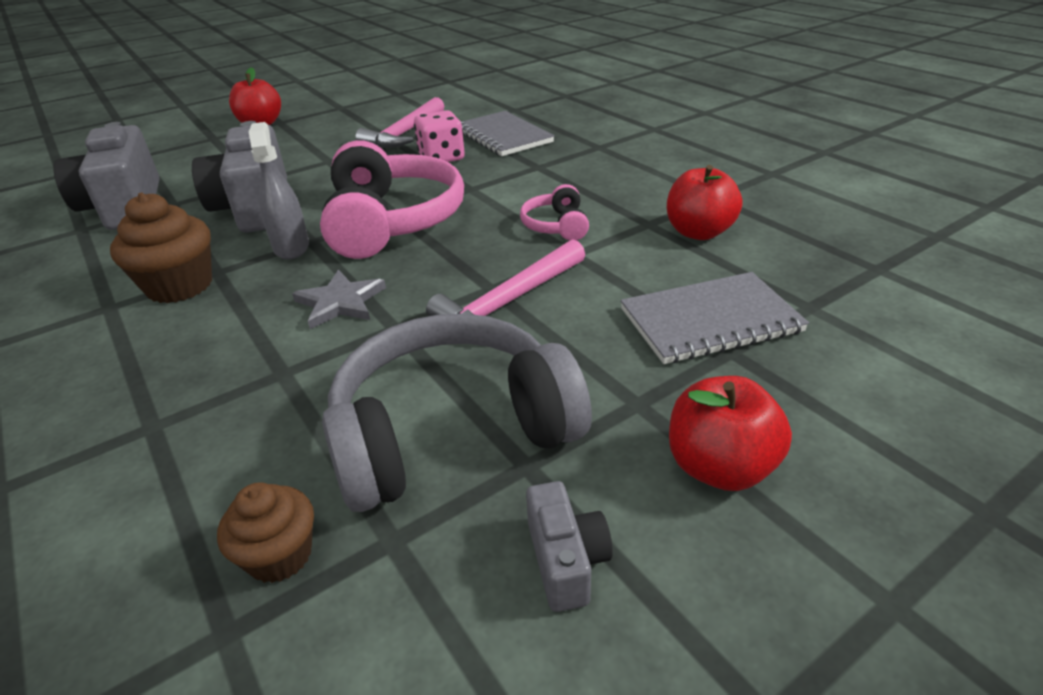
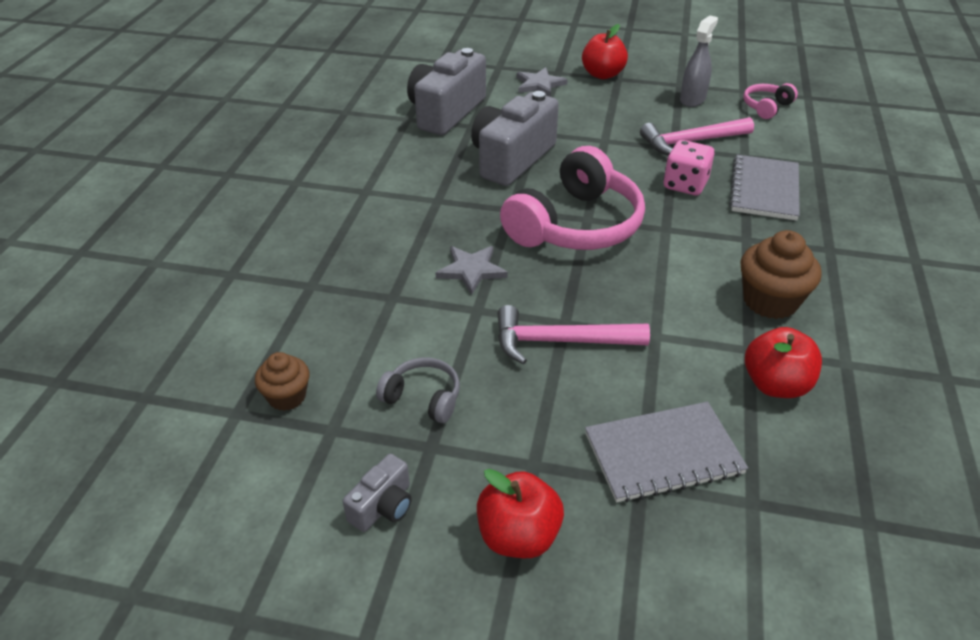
camera: 45 degrees right, 5 degrees up
(180, 286) = (410, 199): brown cupcake -> brown cupcake (770, 301)
(206, 151) = (539, 84): none -> grey star
(291, 247) = (494, 207): grey spray bottle -> grey spray bottle (692, 99)
(452, 431) = (423, 398): grey headphones -> grey headphones, size x0.46
(556, 226) = (677, 304): pink headphones -> pink headphones (766, 107)
(710, 321) = (663, 454): grey notebook -> grey notebook turned 45 degrees counterclockwise

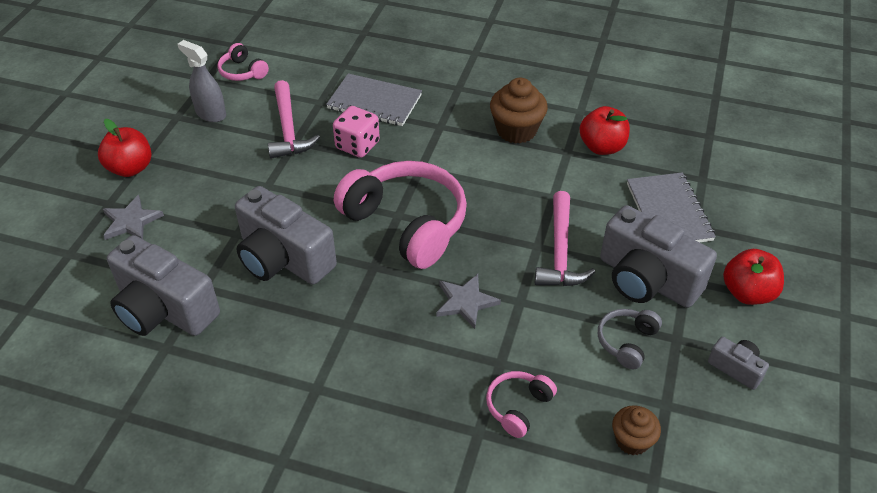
camera: 85 degrees left, 5 degrees up
(337, 311) = (518, 407): none -> pink headphones
(526, 422) = (647, 279): none -> grey camera

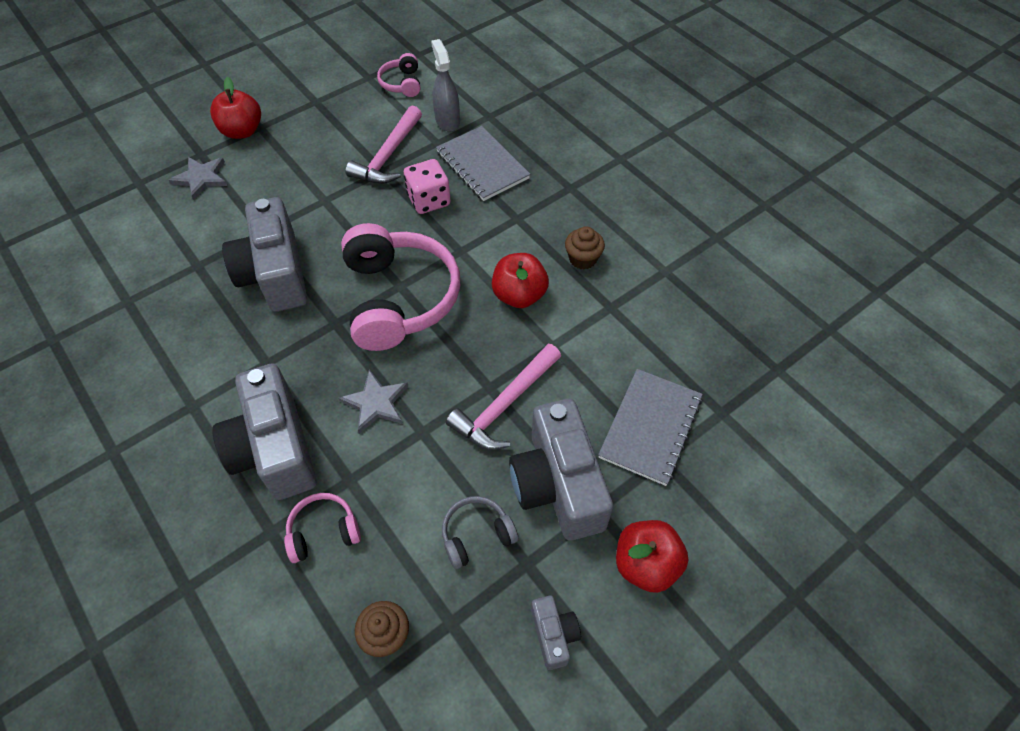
camera: 35 degrees right, 10 degrees up
(164, 309) = (155, 268): grey camera -> grey camera (275, 449)
(210, 114) = (342, 111): grey spray bottle -> grey spray bottle (447, 121)
(516, 130) = (582, 259): brown cupcake -> brown cupcake, size x0.62
(602, 147) = (650, 320): red apple -> red apple (519, 295)

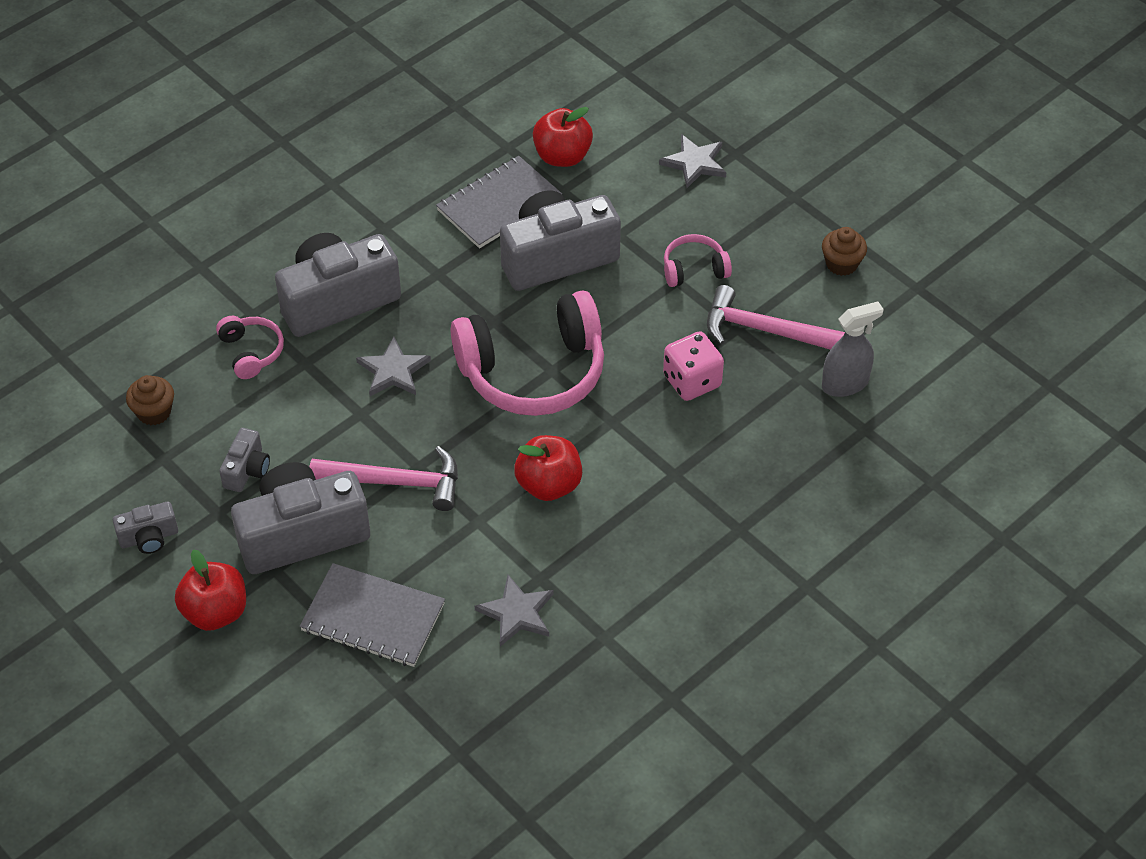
camera: 85 degrees right, 5 degrees down
(242, 131) = (782, 181): red apple -> red apple (562, 156)
(402, 83) = (912, 325): pink headphones -> pink headphones (694, 269)
(476, 535) = (247, 470): grey headphones -> grey camera
(482, 165) = (764, 430): grey notebook -> grey notebook (499, 204)
(505, 405) = (396, 482): pink hammer -> pink hammer turned 150 degrees clockwise
(582, 259) = (614, 547): brown cupcake -> brown cupcake (841, 264)
(644, 324) = (517, 613): none -> grey star

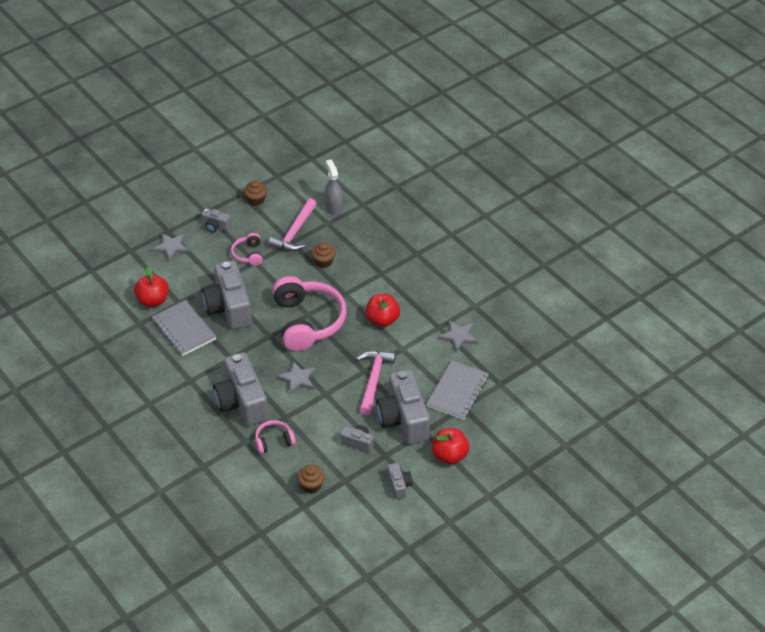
camera: 85 degrees left, 5 degrees down
(692, 381) = (323, 262): pink dice -> brown cupcake
(759, 215) = (215, 226): none -> grey camera

